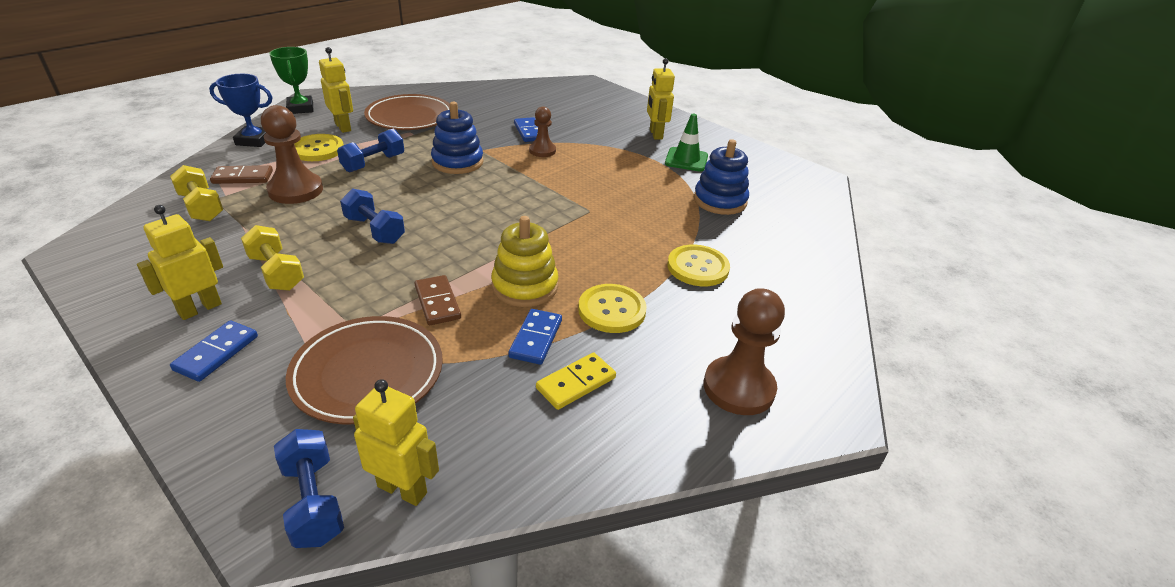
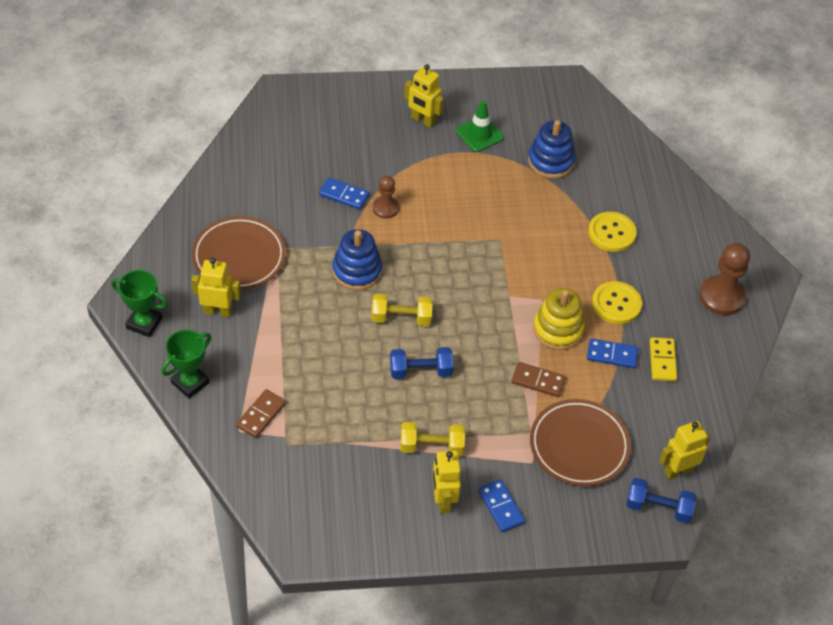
camera: 50 degrees left, 15 degrees up
(201, 207) = (293, 457): yellow dumbbell -> yellow dumbbell (401, 318)
(254, 140) = (190, 383): blue trophy -> green trophy
(295, 190) = (315, 391): brown pawn -> none
(317, 149) = (250, 347): yellow button -> none
(373, 163) = (311, 323): blue dumbbell -> none
(536, 338) = (612, 355): blue domino -> blue domino turned 45 degrees counterclockwise

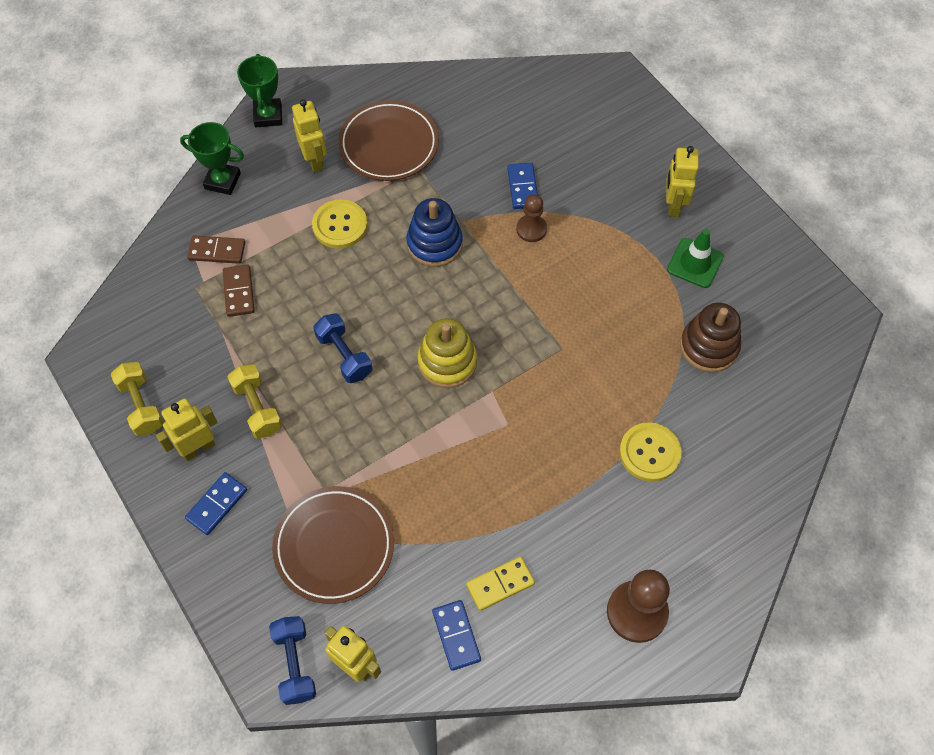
camera: 65 degrees right, 10 degrees up
(401, 318) = (400, 308): yellow dumbbell -> yellow dumbbell (141, 405)
(538, 381) = (396, 468): brown domino -> brown domino (239, 292)
(550, 161) = (709, 346): blue stacking toy -> brown stacking toy
(558, 329) = (476, 458): yellow stacking toy -> yellow stacking toy (447, 362)
(612, 355) = (475, 527): blue domino -> blue domino (456, 635)
(616, 304) = (550, 501): yellow button -> yellow button (340, 225)

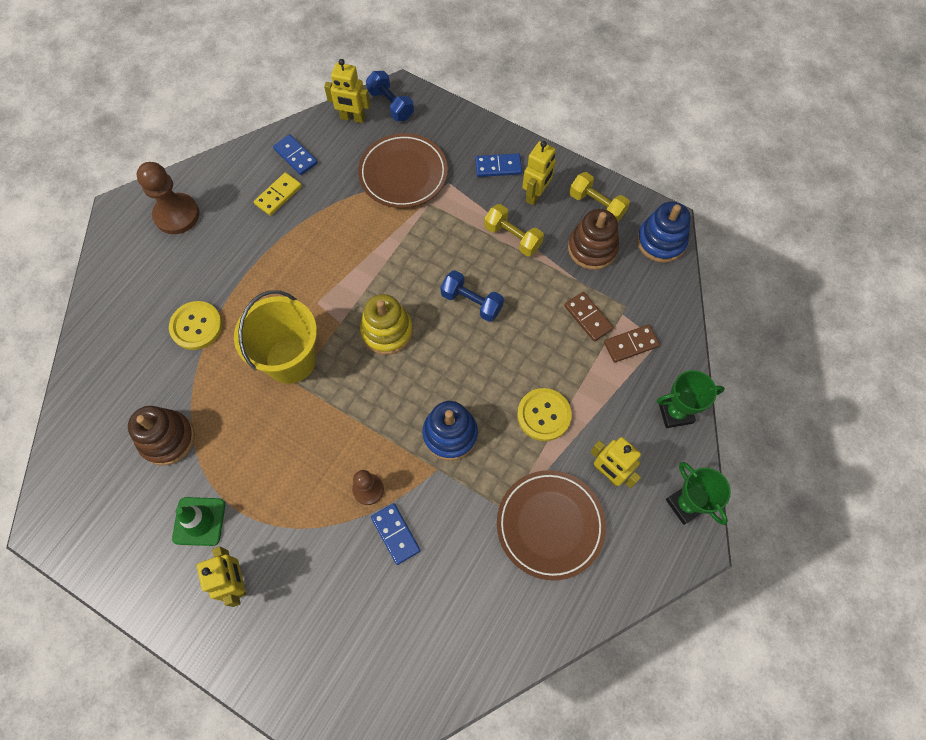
camera: 155 degrees right, 5 degrees up
(107, 336) = (661, 241): none -> blue stacking toy
(183, 359) = (592, 248): none -> brown stacking toy
(217, 504) = (498, 167): blue domino -> blue domino turned 75 degrees clockwise
(559, 374) = (290, 360): none -> yellow bucket

